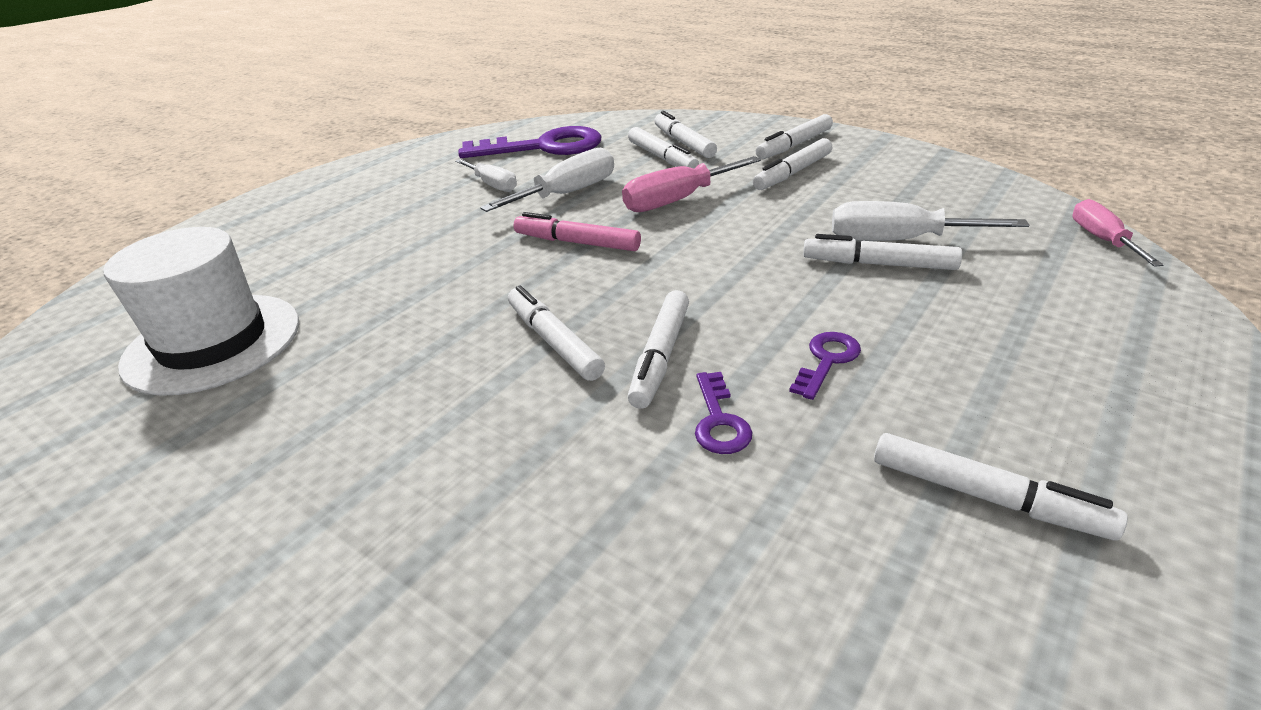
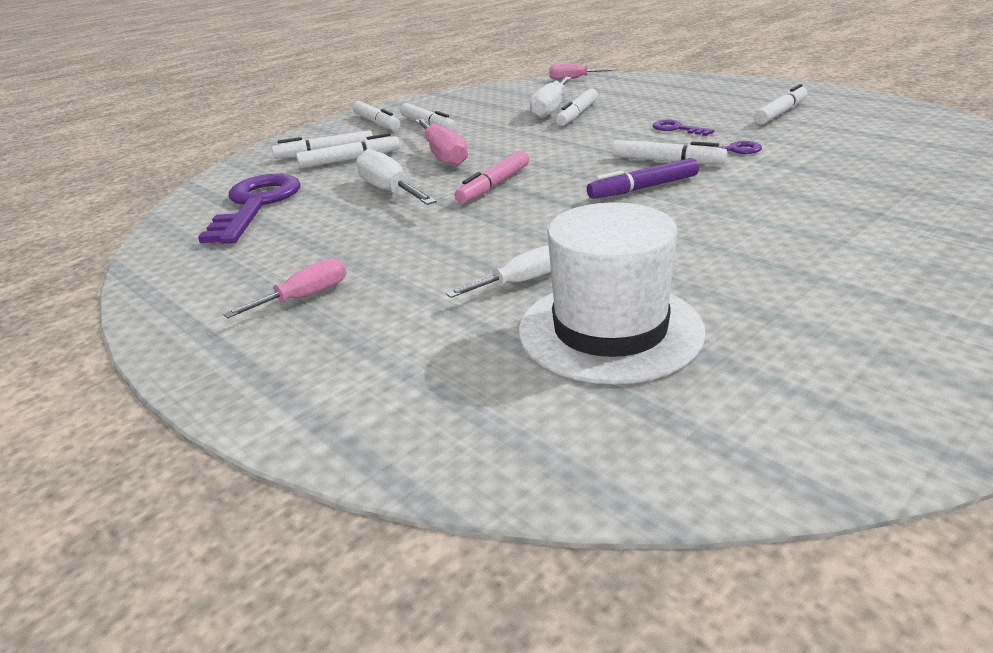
camera: 80 degrees left, 5 degrees down
(353, 204) = (304, 297): none -> pink screwdriver
(493, 185) = (332, 223): white screwdriver -> white screwdriver (519, 282)
(554, 341) = (643, 188): white marker -> purple marker

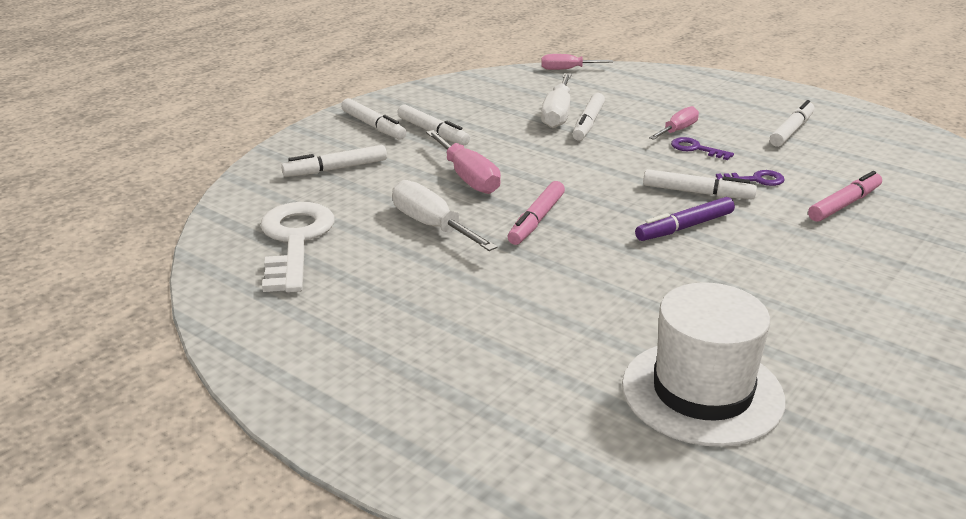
camera: 10 degrees left, 0 degrees up
(256, 205) = (295, 241): purple key -> white key
(304, 297) = (405, 358): pink screwdriver -> pink screwdriver (677, 130)
(350, 160) = (368, 180): white marker -> none
(519, 282) = (604, 340): white screwdriver -> none
(823, 166) = (844, 204): none -> pink marker

